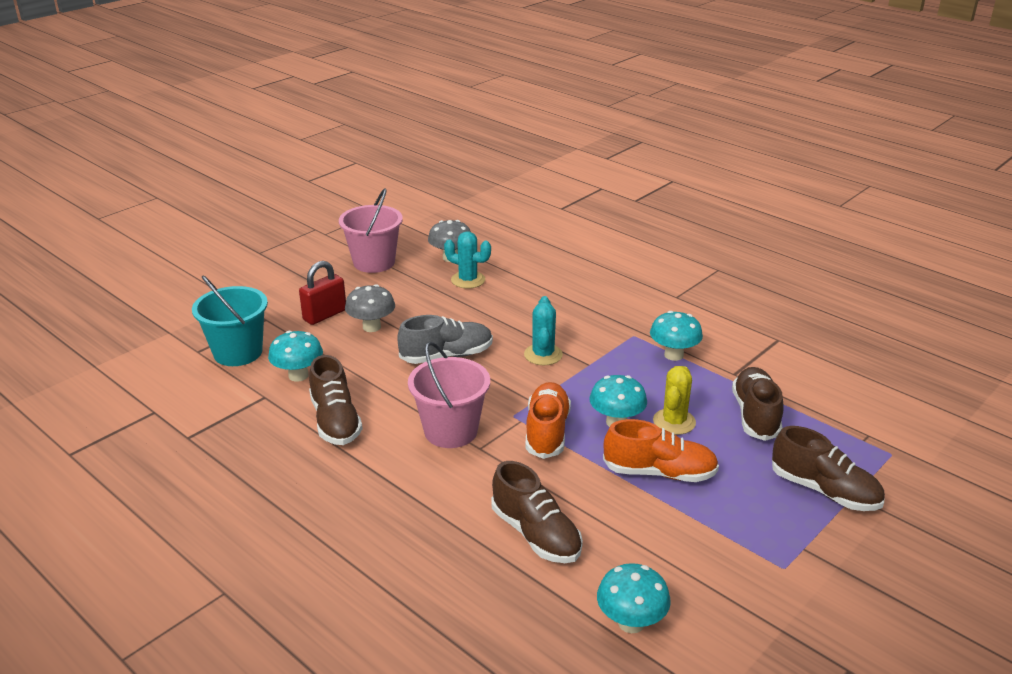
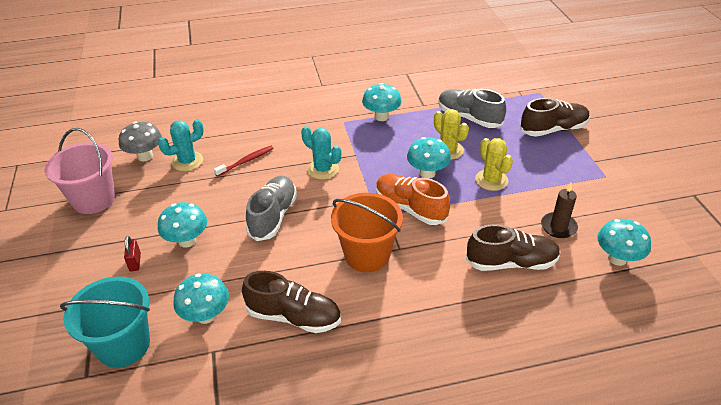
camera: 55 degrees left, 10 degrees up
(325, 315) = (135, 262): red padlock -> red padlock, size x0.57
(371, 327) = (187, 241): grey mushroom -> turquoise mushroom
(451, 431) = (367, 255): pink bucket -> orange bucket
(504, 308) = (246, 161): none -> red toothbrush
(635, 553) = (558, 227): none -> brown candle
(659, 473) = (491, 180): orange shoe -> yellow cactus
(755, 415) = (469, 118): brown shoe -> grey shoe

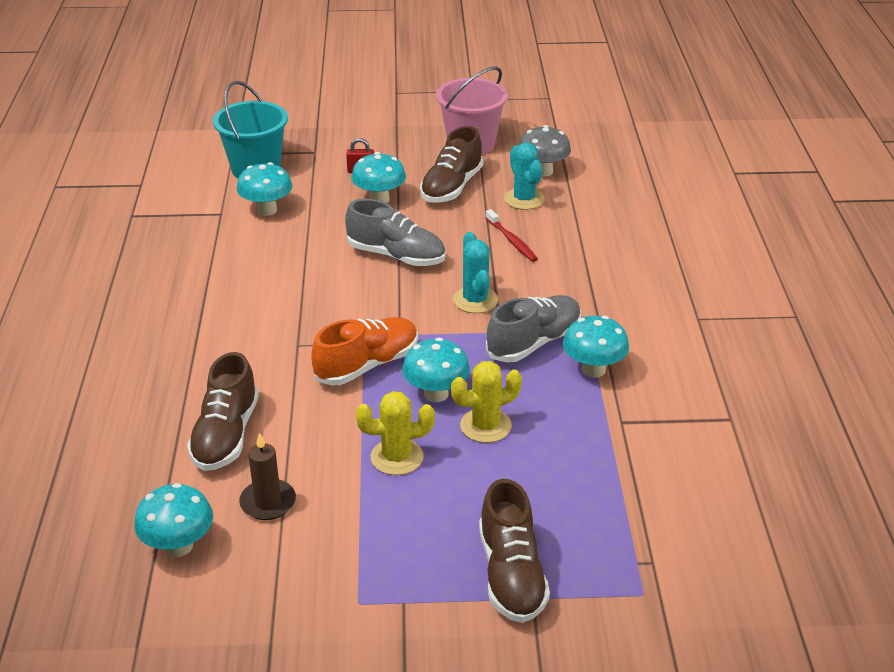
camera: 100 degrees right, 5 degrees down
(294, 316) = (235, 260): brown shoe -> brown shoe (451, 187)
(323, 169) = (475, 300): turquoise cactus -> turquoise cactus turned 60 degrees counterclockwise
(367, 255) = (299, 318): orange bucket -> none
(469, 118) = (571, 470): grey shoe -> grey shoe (534, 343)

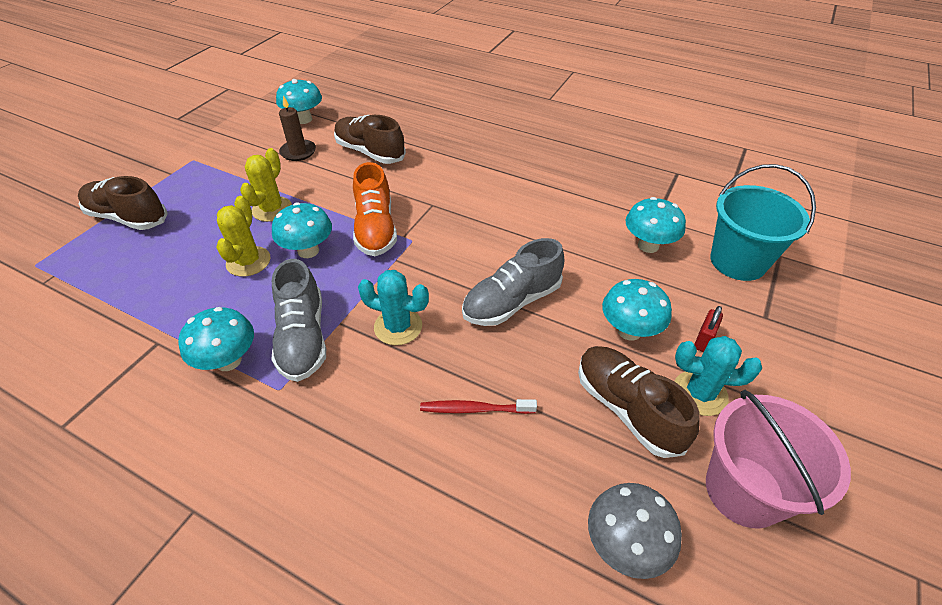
camera: 120 degrees right, 10 degrees up
(524, 199) = (559, 474): turquoise cactus -> turquoise cactus (700, 393)

